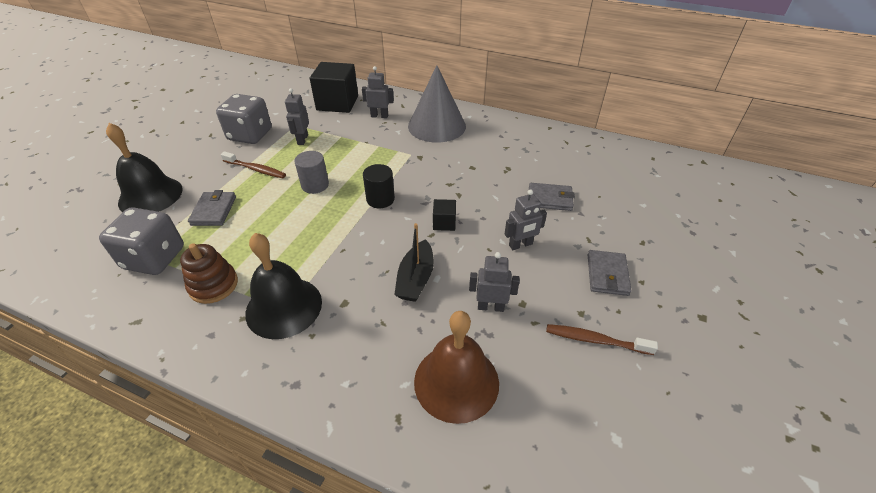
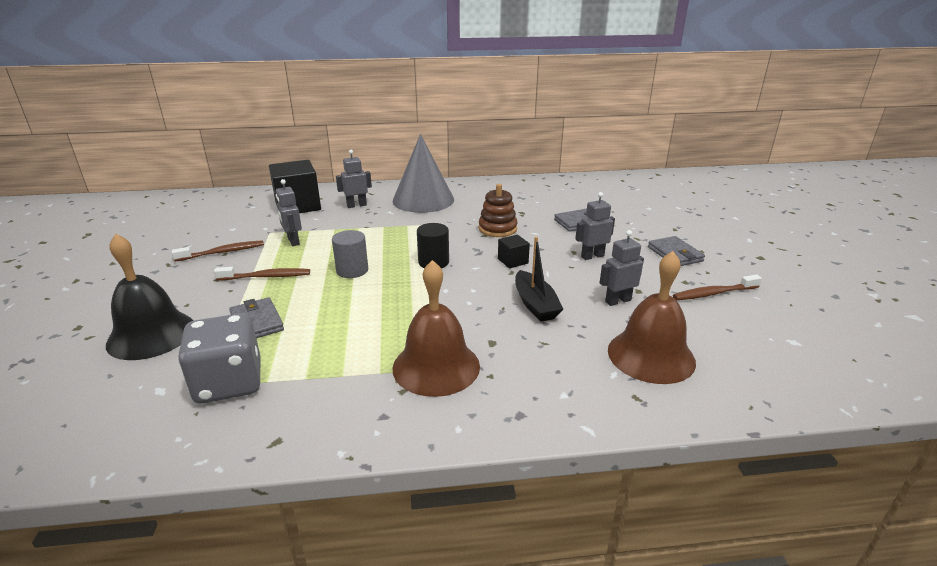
camera: 30 degrees left, 15 degrees down
(213, 285) = (335, 378): brown stacking toy -> brown stacking toy (497, 229)
(250, 135) = (223, 252): grey dice -> brown toothbrush
(284, 307) = (436, 366): black bell -> brown bell
(520, 245) = (592, 256): grey robot -> grey robot turned 150 degrees counterclockwise

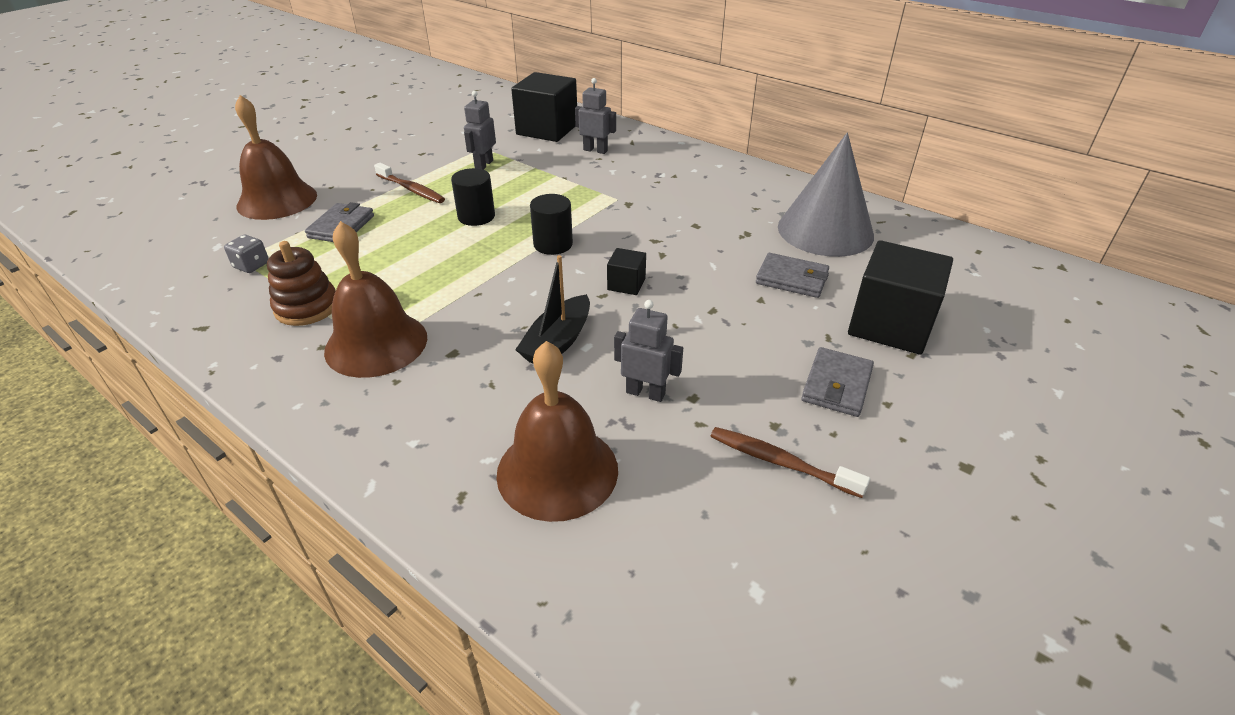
camera: 45 degrees right, 10 degrees up
(151, 334) = (277, 200): black bell -> brown bell
(223, 252) = (422, 152): brown toothbrush -> none
(229, 383) = (251, 265): grey dice -> grey dice, size x0.45
(352, 270) = (476, 216): grey cylinder -> black cylinder
(423, 200) = (668, 171): grey cone -> grey cone (825, 230)
(497, 229) = (681, 240): brown stacking toy -> brown stacking toy (306, 307)
(592, 256) = (723, 327): grey robot -> none
(648, 222) = (890, 325): none -> black cube

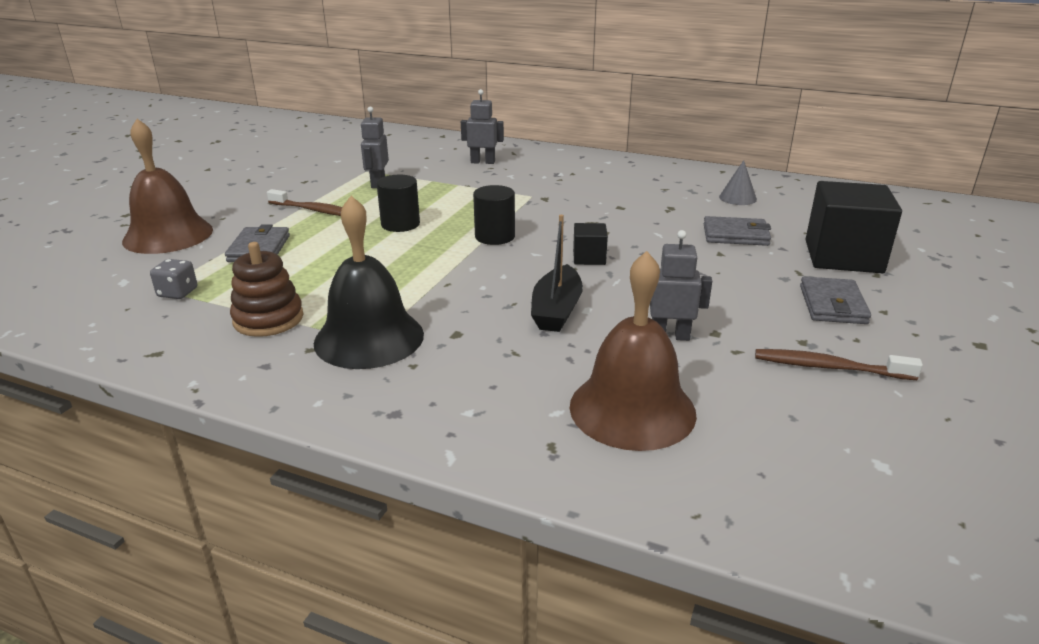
camera: 15 degrees left, 10 degrees down
(376, 343) = (369, 338): brown bell -> black bell
(547, 129) = (423, 151): black cube -> none
(825, 230) = (737, 198): grey cone -> grey cone, size x0.41

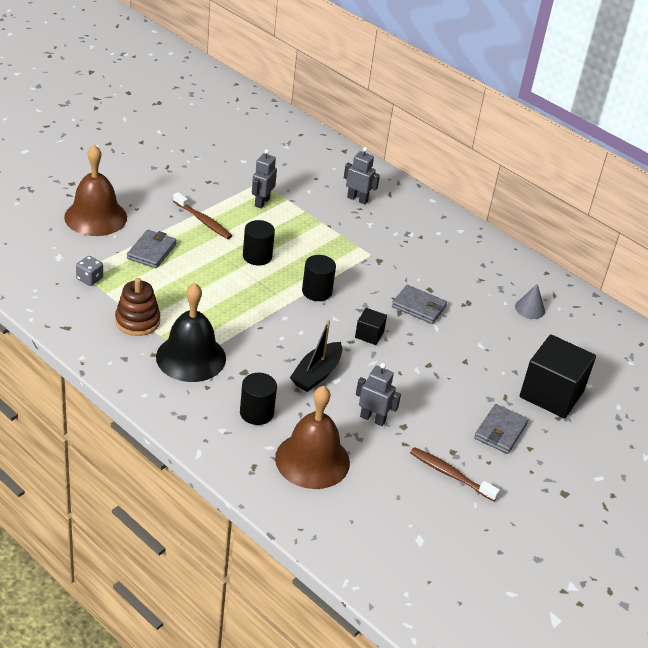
camera: 15 degrees right, 10 degrees up
(506, 375) = (256, 413): none -> black cylinder
(735, 235) = (492, 347): grey wallet -> grey wallet (419, 307)

